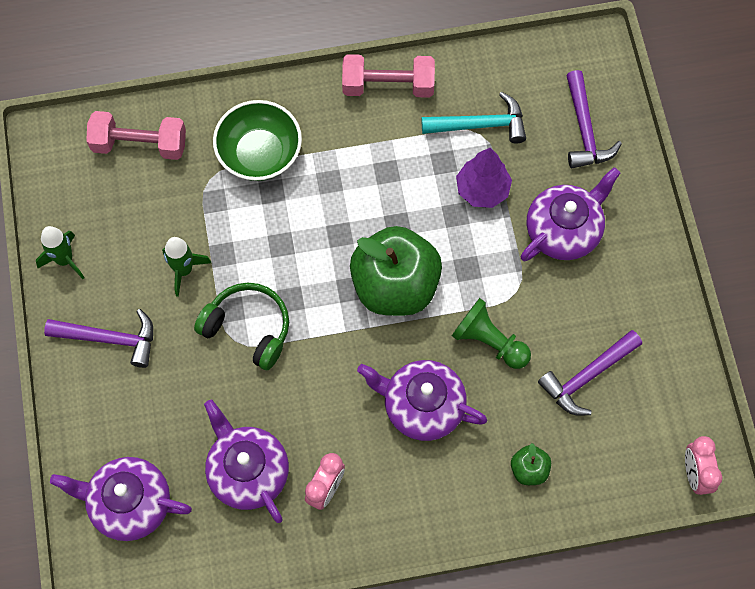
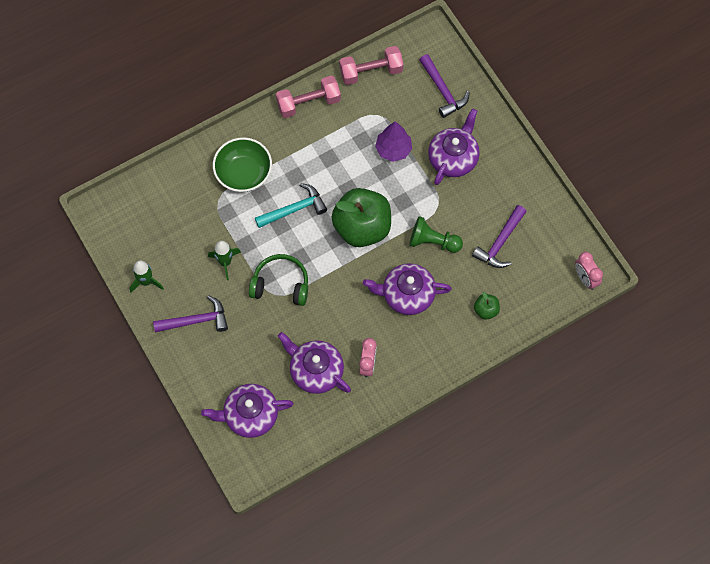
camera: 20 degrees left, 0 degrees up
(139, 144) = (164, 193): pink dumbbell -> pink dumbbell (371, 72)
(480, 125) = (377, 109): turquoise hammer -> turquoise hammer (294, 209)

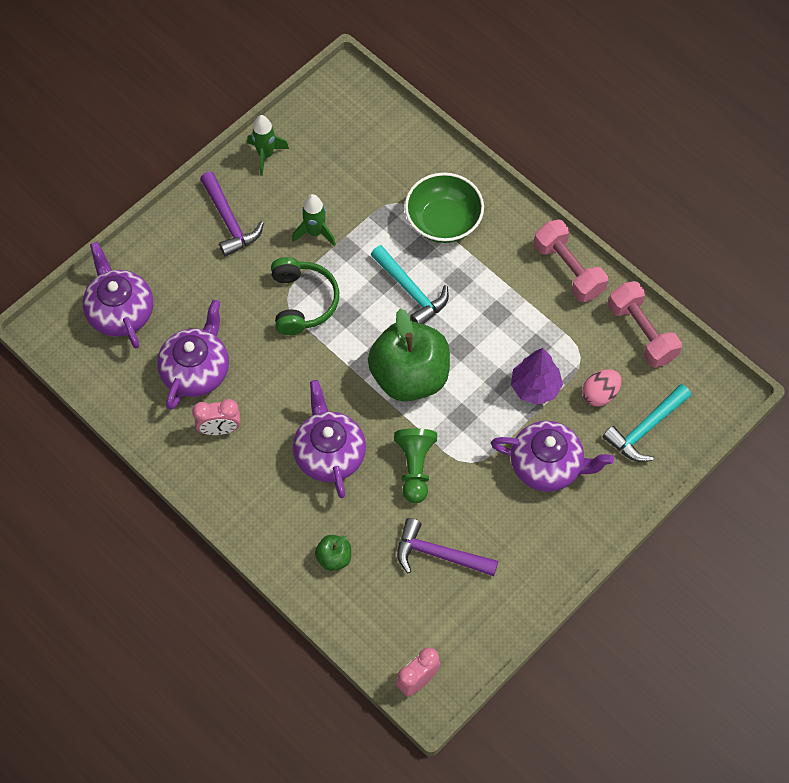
camera: 75 degrees right, 5 degrees down
(410, 111) = (600, 394): none -> pink egg
(443, 91) = (645, 429): purple hammer -> turquoise hammer

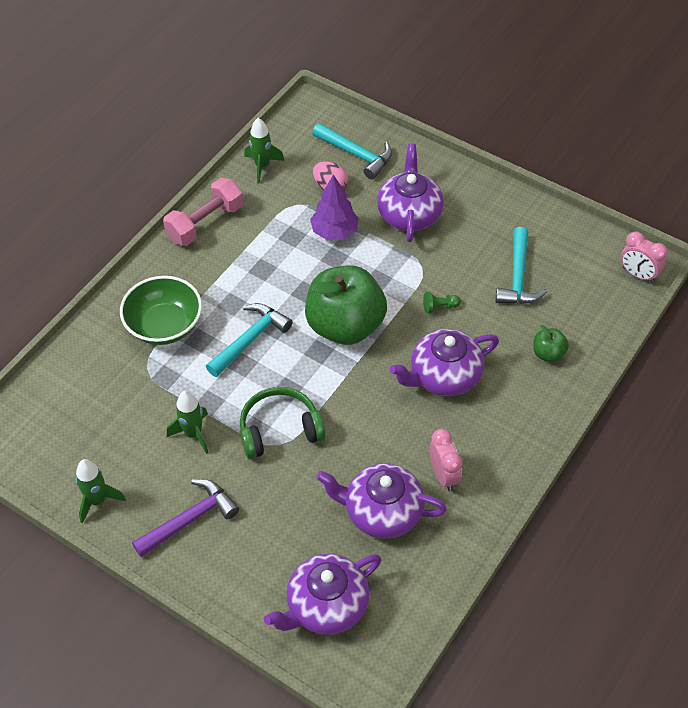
camera: 100 degrees left, 10 degrees down
(415, 468) = (439, 307): green pawn -> green pawn, size x0.53
(439, 554) = (518, 277): purple hammer -> turquoise hammer
(642, 332) = (262, 166): pink dumbbell -> green rocket

